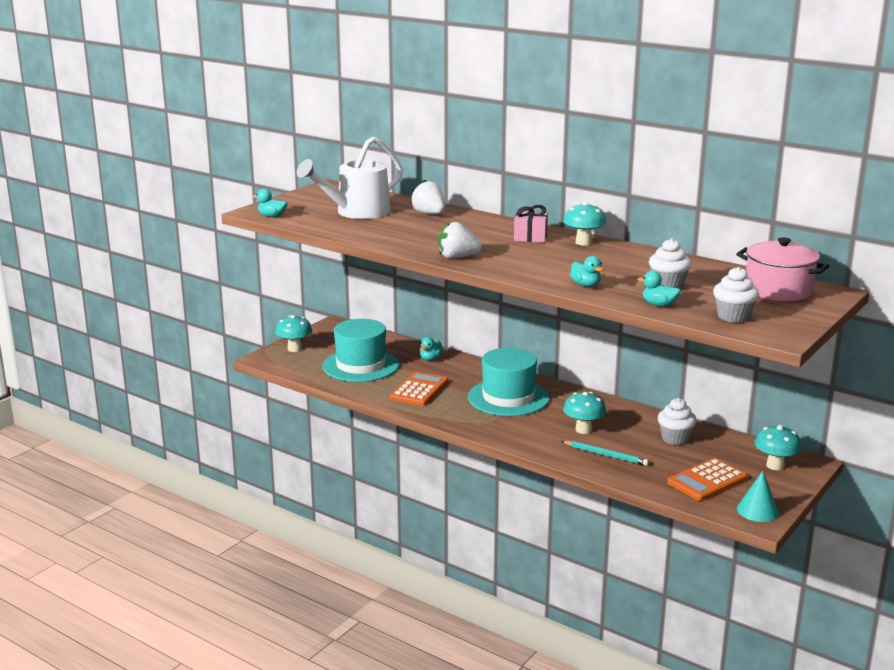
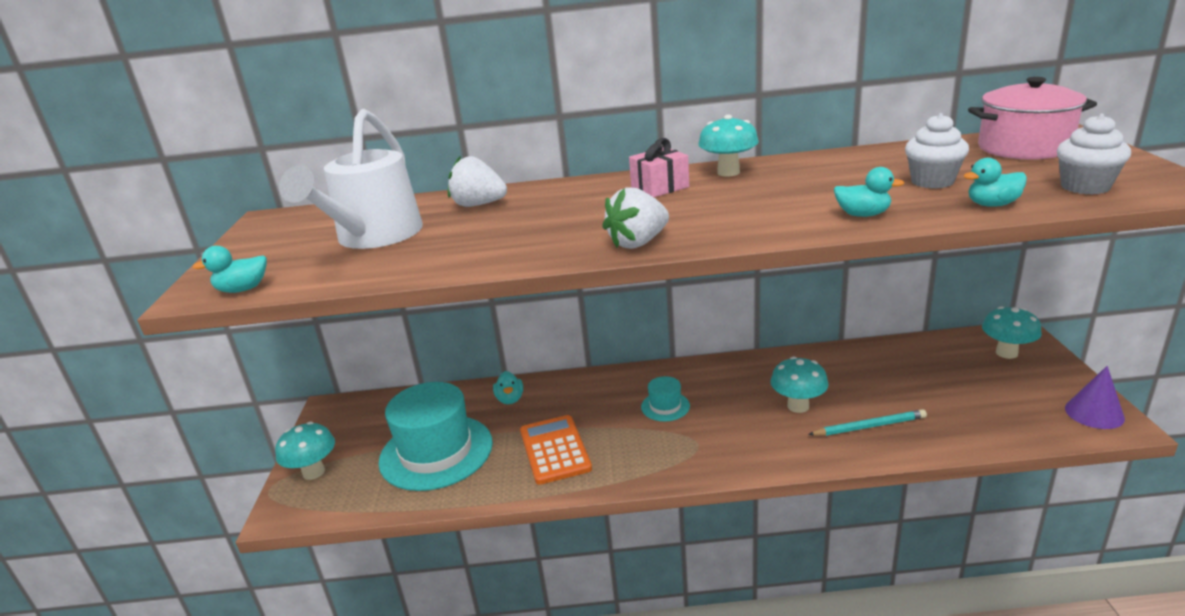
camera: 35 degrees left, 5 degrees up
(508, 398) = (665, 406): turquoise hat -> turquoise hat, size x0.45
(675, 439) = (887, 369): white cupcake -> none
(707, 480) = (997, 403): orange calculator -> none
(757, 510) = (1094, 413): turquoise cone -> purple cone

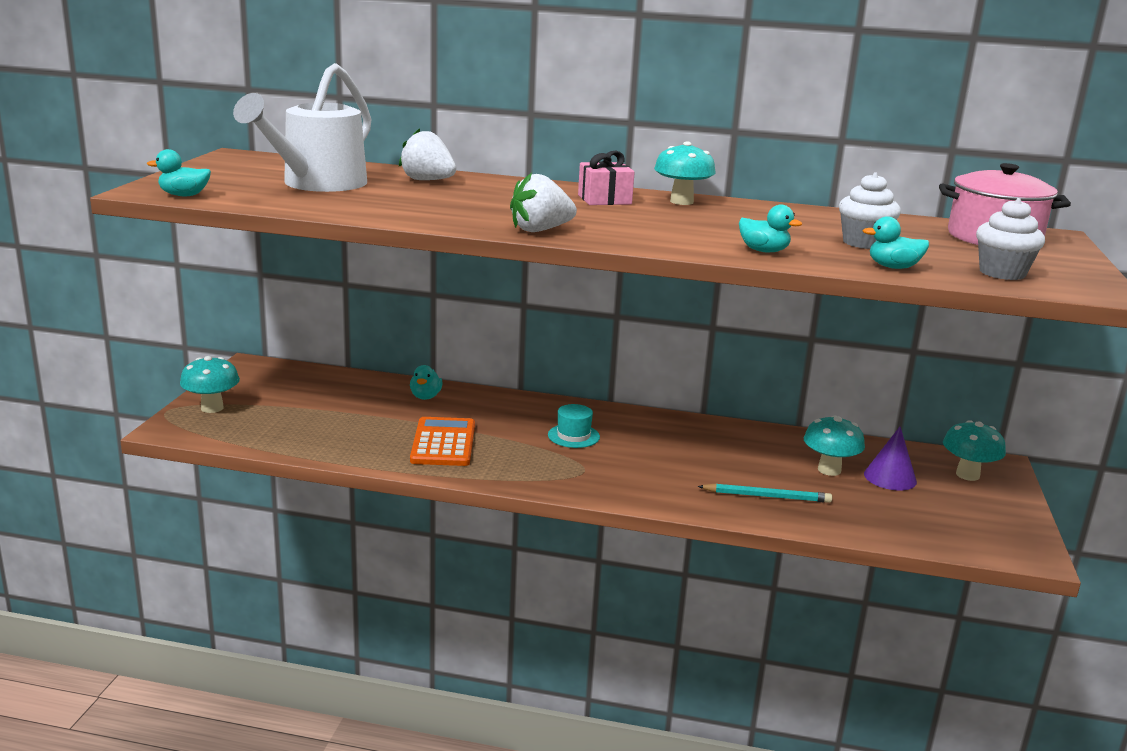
camera: 10 degrees right, 5 degrees down
(436, 452) = (331, 419): turquoise hat -> none
(798, 406) = (707, 465): turquoise mushroom -> turquoise mushroom (829, 470)
(1094, 413) = (1014, 540): purple cone -> purple cone (890, 477)

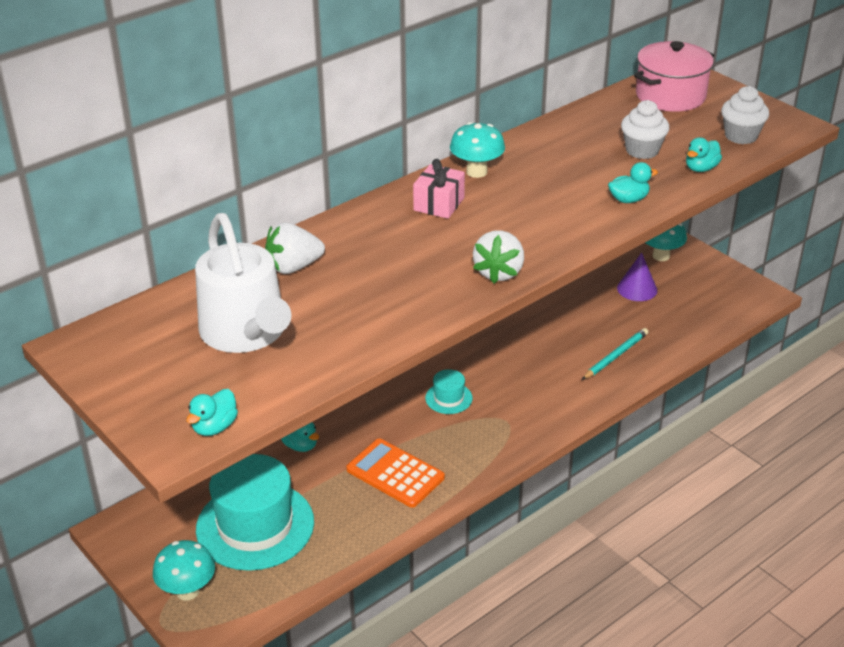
camera: 50 degrees left, 15 degrees up
(311, 409) = (255, 525): none -> turquoise hat
(829, 470) = (605, 308): turquoise mushroom -> none

